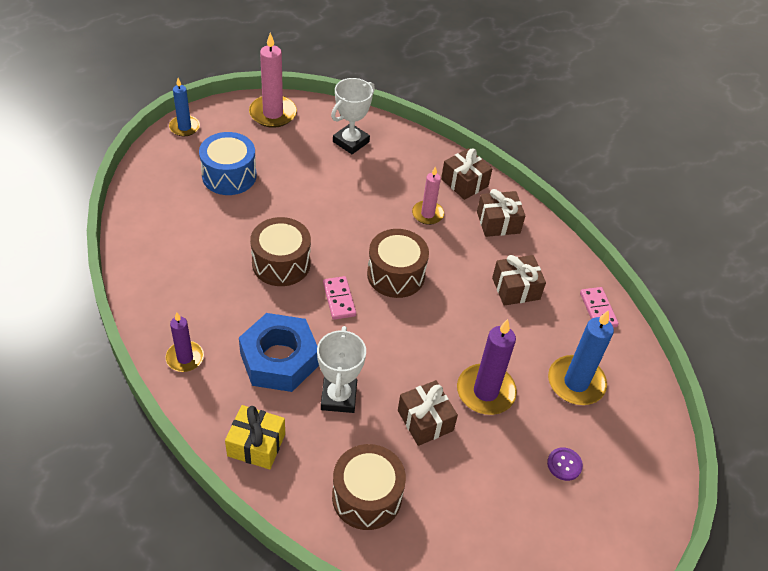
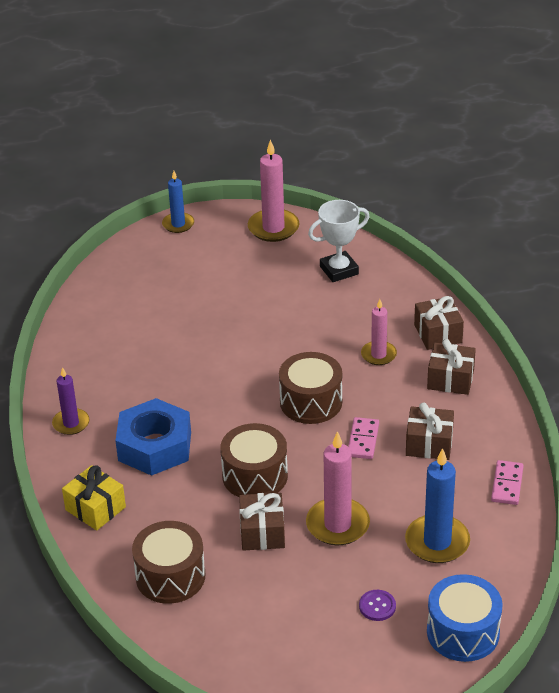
camera: 30 degrees right, 10 degrees down
(229, 175) = (197, 277): blue drum -> blue drum (463, 632)
(281, 263) = (203, 366): brown drum -> brown drum (255, 476)
(338, 397) = (192, 491): white trophy -> none
(339, 299) = (241, 410): pink domino -> pink domino (363, 440)
(485, 391) = (337, 524): purple candle -> pink candle

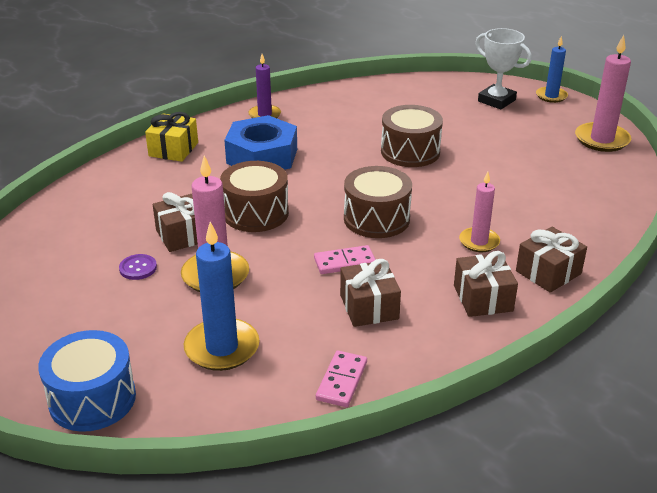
camera: 65 degrees right, 5 degrees down
(170, 576) = (109, 202): brown drum -> brown drum (410, 152)
(339, 270) = (582, 188): white trophy -> white trophy (496, 100)
(377, 606) = (111, 328): purple button -> purple button (138, 268)
(507, 484) = (341, 381): pink domino -> pink domino turned 60 degrees counterclockwise

